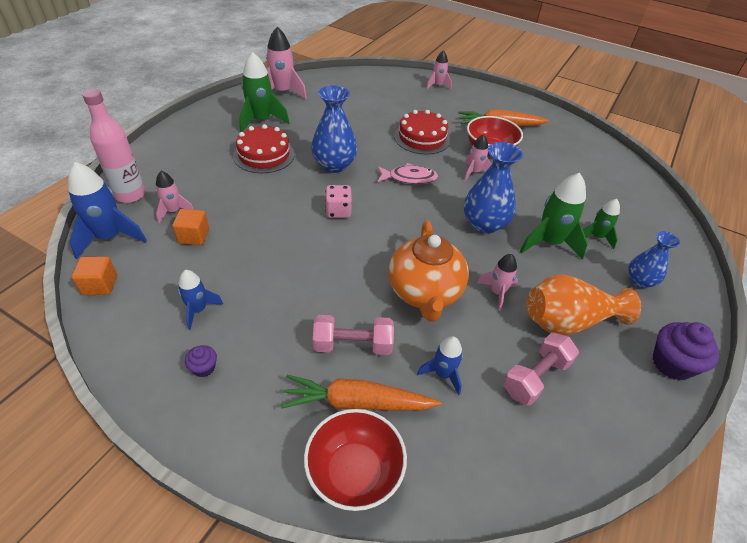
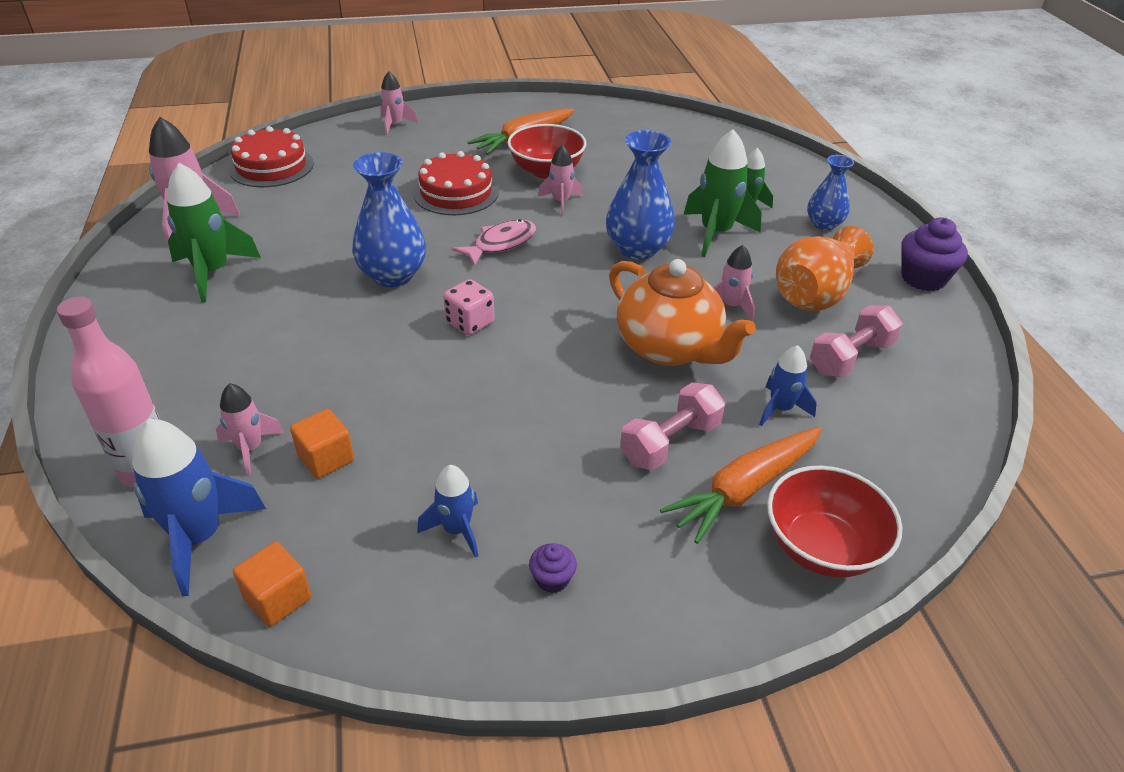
camera: 40 degrees left, 5 degrees down
(264, 155) = (280, 311): red cake -> red cake (271, 166)
(535, 377) = (850, 357): pink dumbbell -> pink dumbbell turned 45 degrees clockwise

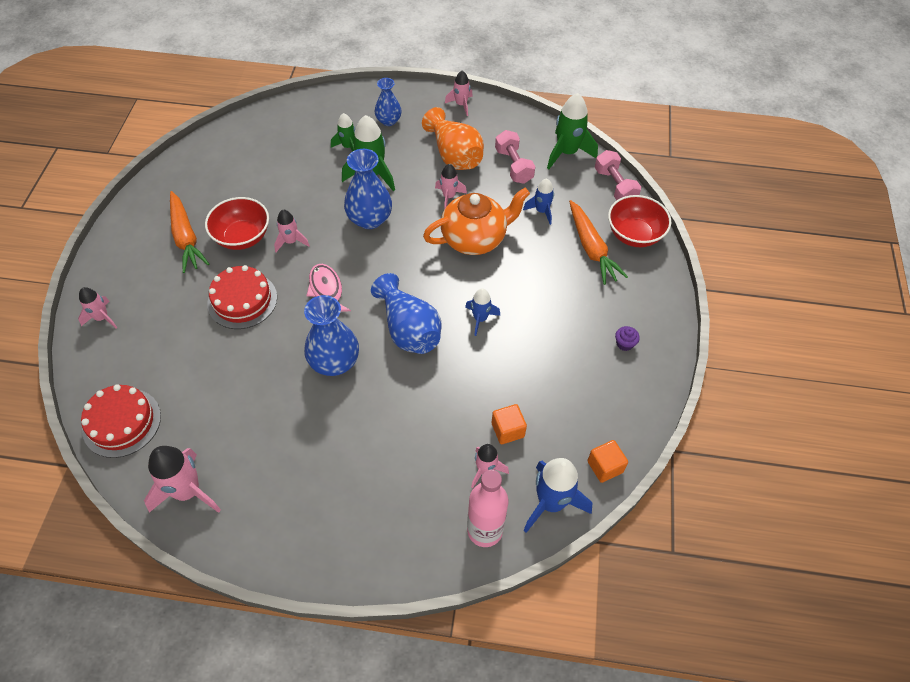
camera: 70 degrees left, 15 degrees up
(213, 272) = (274, 480): green rocket -> green rocket (567, 153)
(456, 530) = (582, 376): blue rocket -> blue rocket (480, 319)
(470, 323) = (409, 329): pink dice -> blue vase
(670, 442) = (550, 265): pink dumbbell -> pink dumbbell (615, 186)
(923, 278) = (461, 105): purple cupcake -> pink rocket

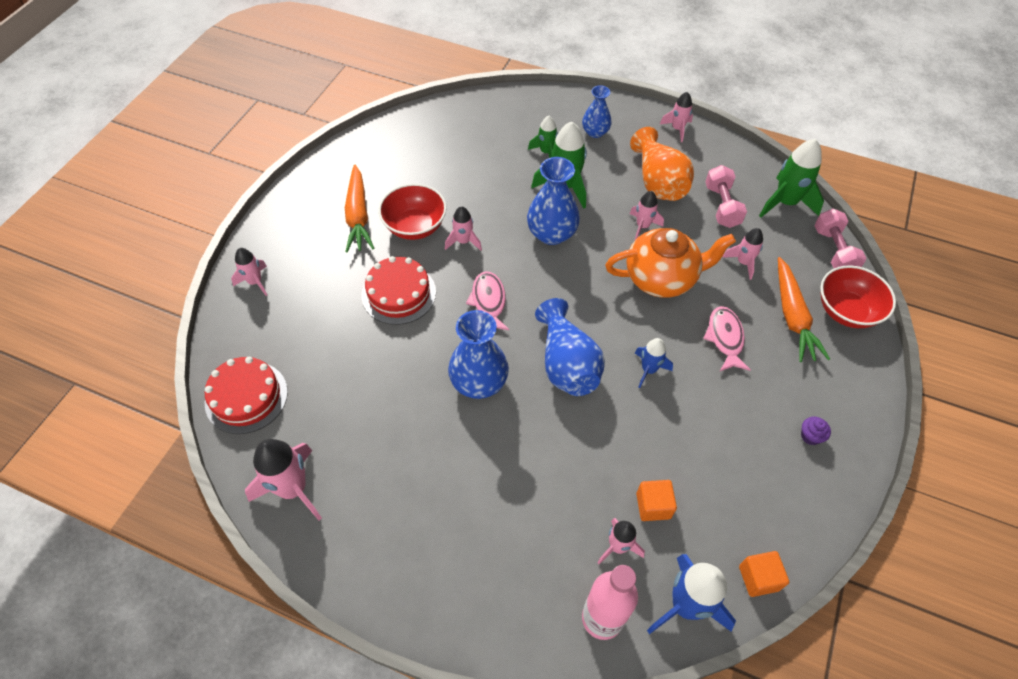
camera: 15 degrees right, 0 degrees up
(539, 278) = (725, 338): none -> pink fish
(541, 211) = (743, 262): blue rocket -> pink rocket

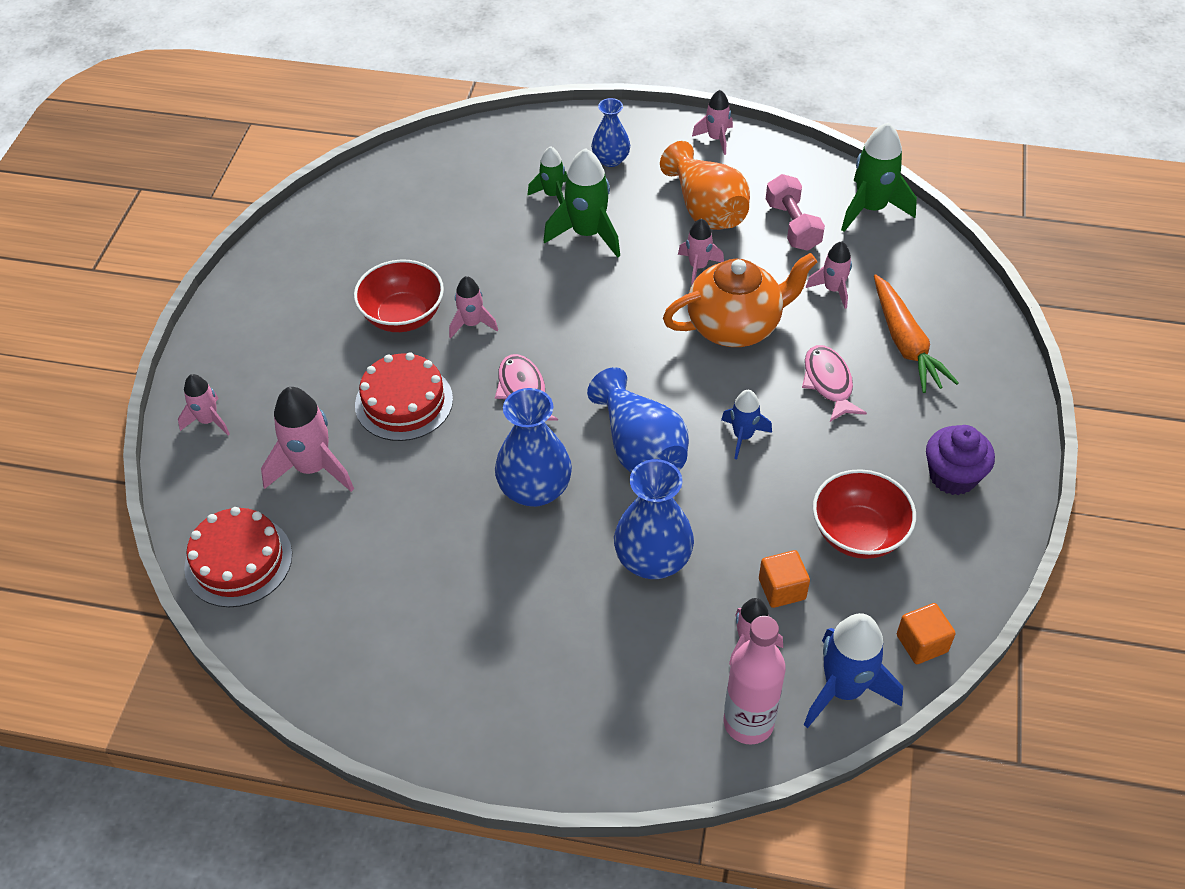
camera: 10 degrees left, 5 degrees down
(293, 489) = (331, 655): pink rocket -> pink rocket (312, 468)
(358, 216) = (324, 315): orange carrot -> none
(551, 234) = (584, 295): blue vase -> blue vase (653, 560)
(810, 436) = (952, 476): purple cupcake -> purple cupcake, size x1.93
(834, 251) = (941, 257): pink dumbbell -> none
(846, 311) = (969, 325): red bowl -> red bowl (858, 534)

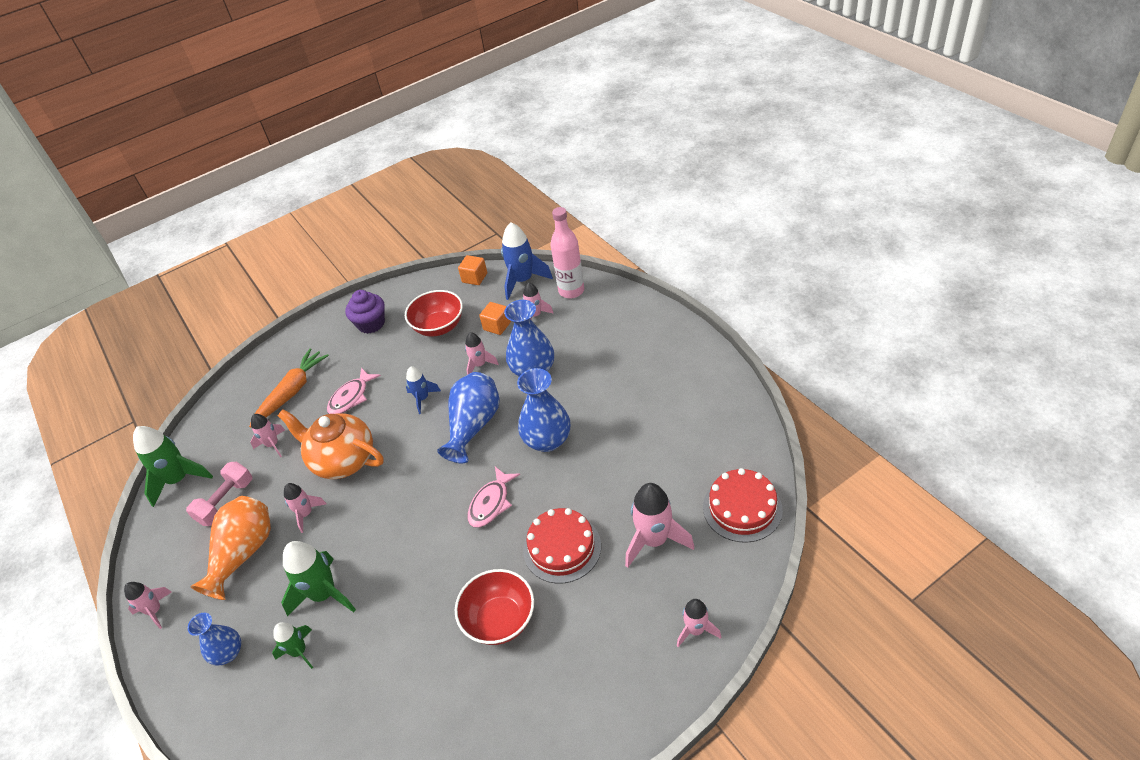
camera: 130 degrees left, 5 degrees down
(472, 324) = (467, 577): pink rocket -> pink rocket (479, 365)

